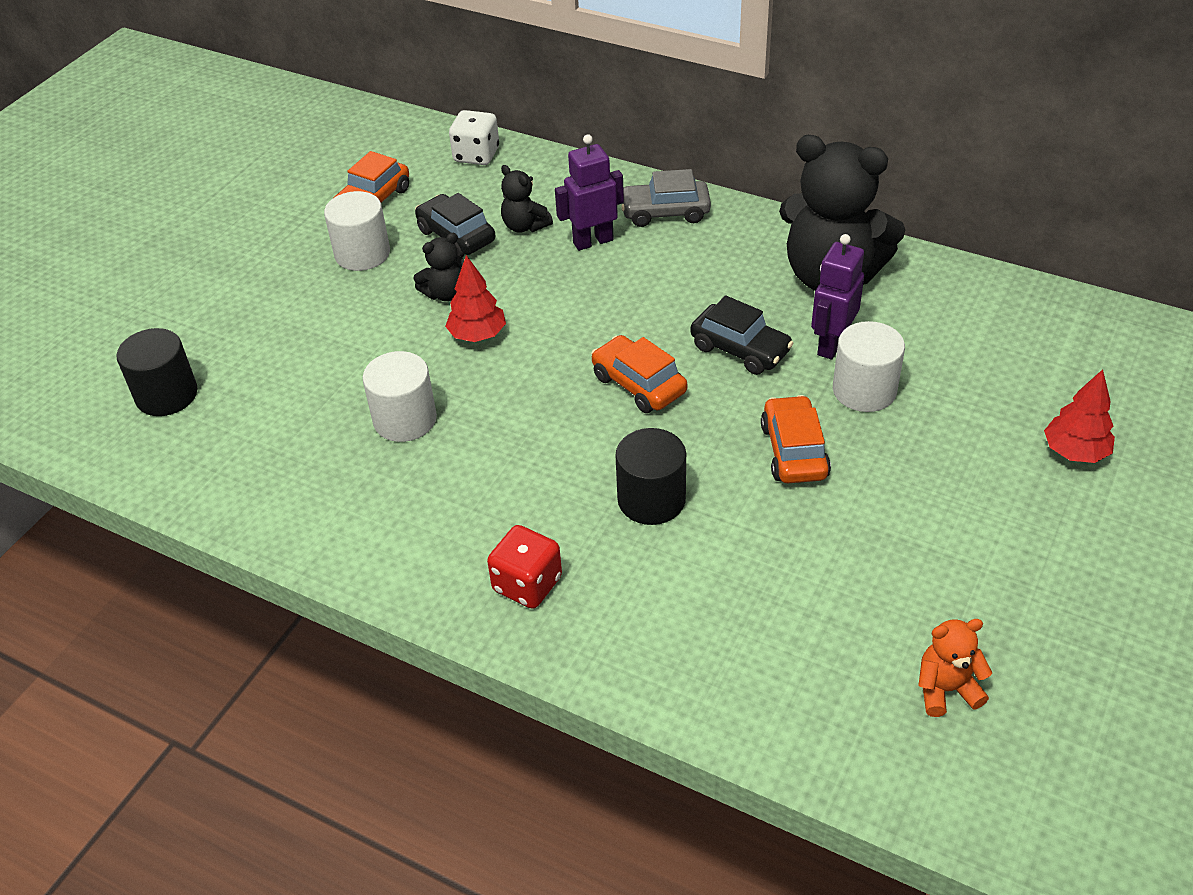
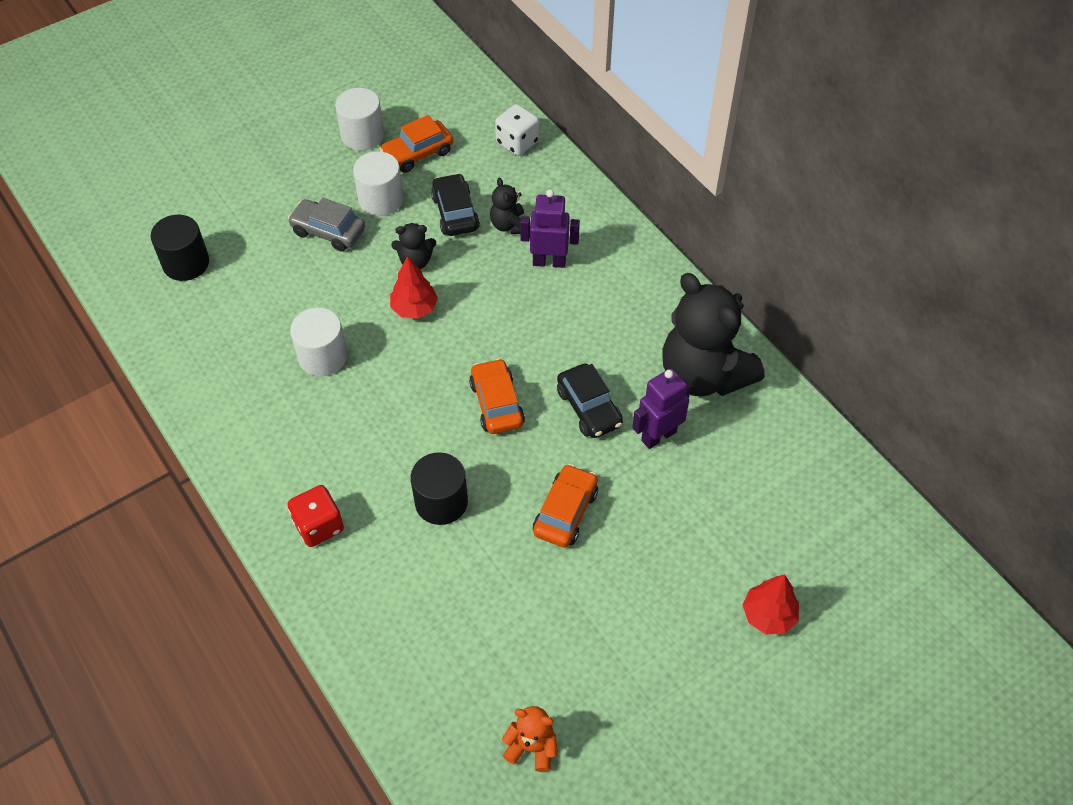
camera: 25 degrees right, 10 degrees up
(665, 212) = (620, 259): grey car -> grey car (328, 231)
(864, 390) = (653, 486): white cylinder -> white cylinder (362, 135)

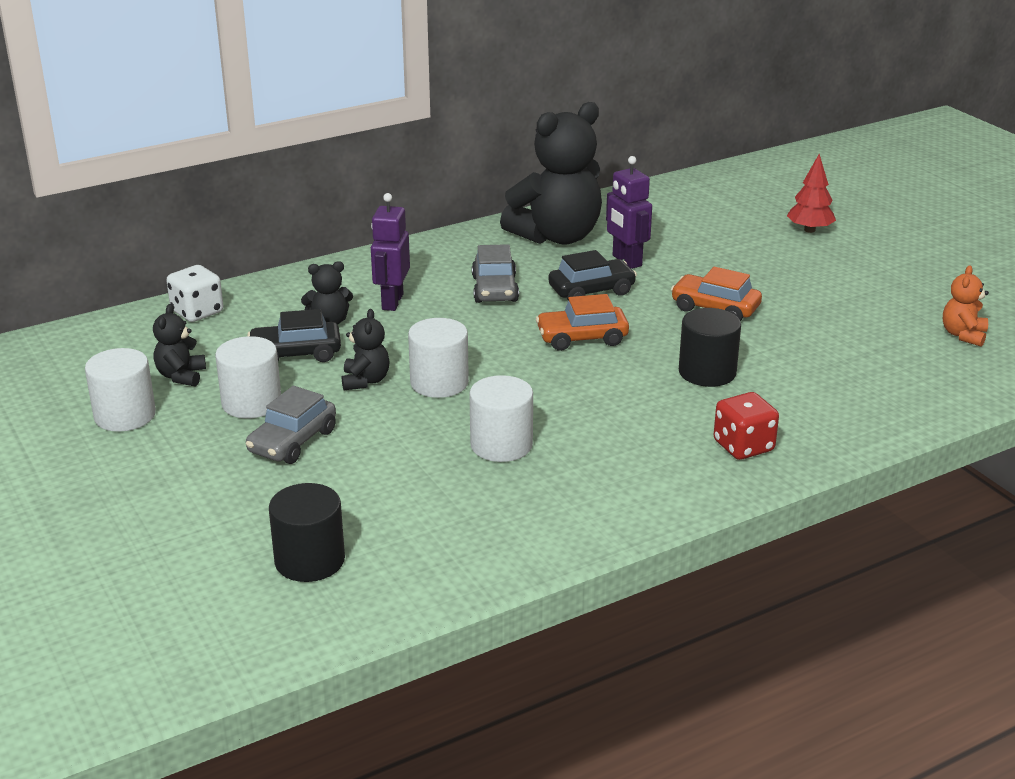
camera: 85 degrees left, 25 degrees down
(414, 308) = (439, 383): red tree -> white cylinder
(417, 153) = (181, 376): orange car -> black teddy bear
(582, 332) = (495, 289): none -> grey car

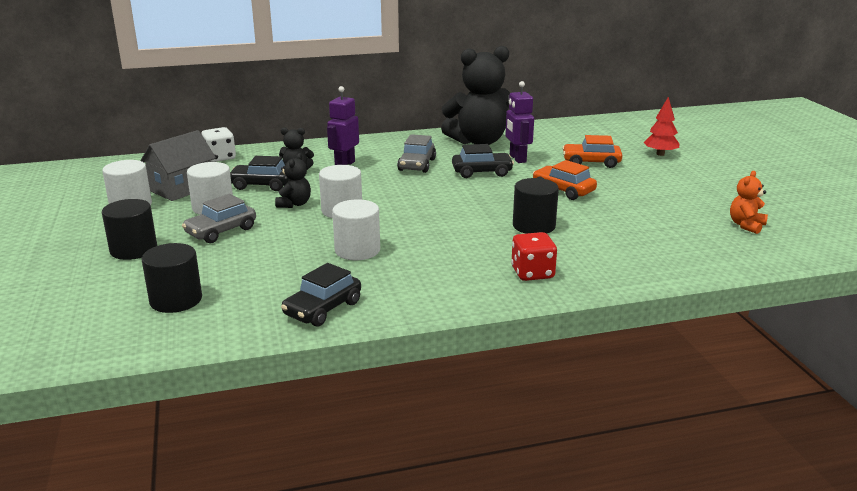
camera: 15 degrees right, 5 degrees down
(181, 376) = (182, 189): black teddy bear -> grey house
(188, 490) = (133, 249): none -> black cylinder
(513, 541) = (322, 309): none -> black car
(582, 338) = (457, 197): orange car -> orange car (591, 162)

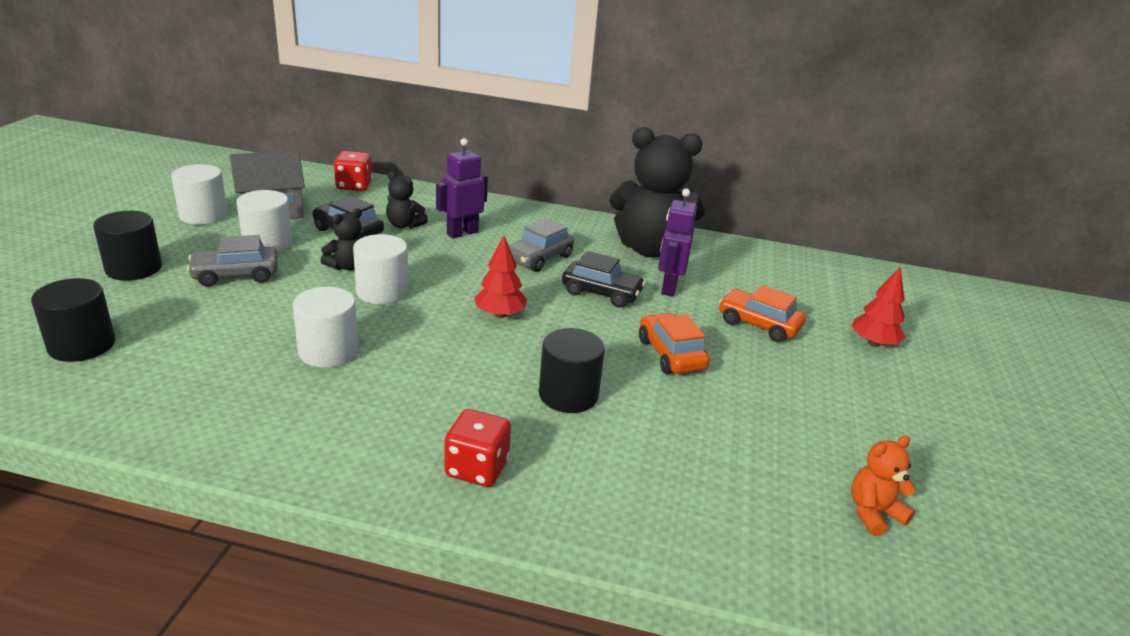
camera: 25 degrees right, 5 degrees up
(220, 158) = (354, 186): white dice -> red dice
(322, 309) = (190, 418): black car -> none
(436, 200) = (500, 314): none -> red tree

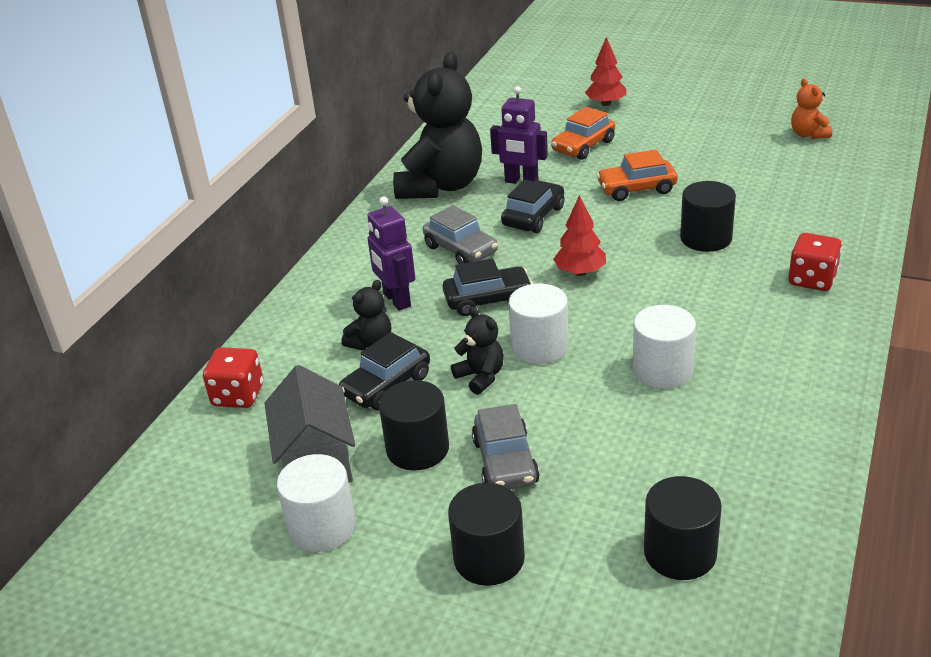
camera: 75 degrees left, 5 degrees up
(268, 243) = (417, 449): white cylinder -> black cylinder
(458, 270) = (488, 300): none -> black car

